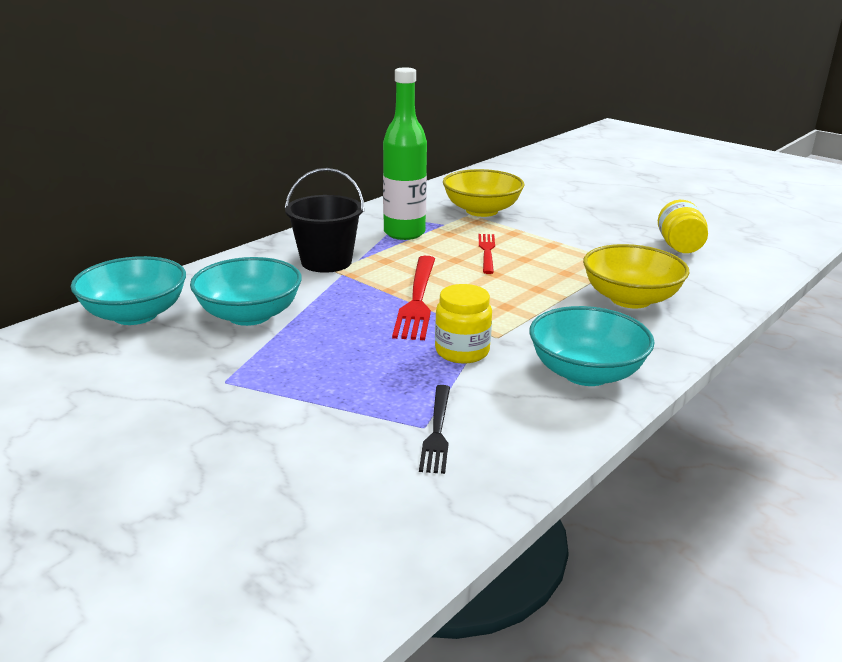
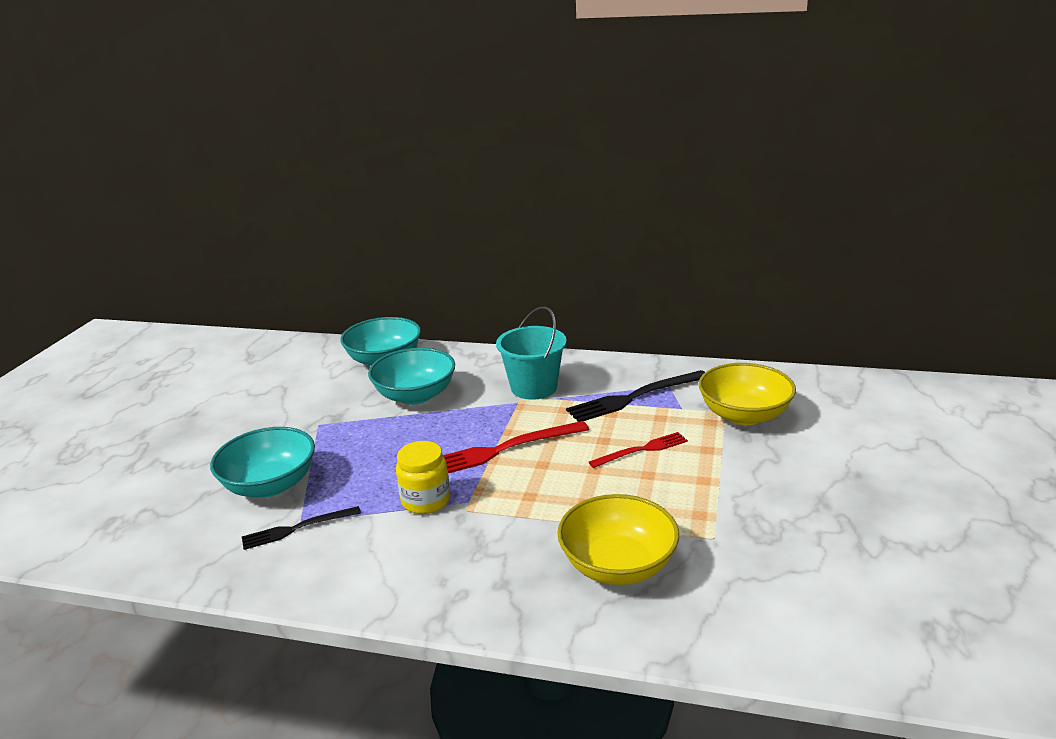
camera: 65 degrees right, 0 degrees up
(326, 262) = (534, 387): black bucket -> turquoise bucket
(404, 233) = (634, 397): green bottle -> black fork
(586, 373) = (432, 576): turquoise bowl -> turquoise bowl (270, 485)
(679, 246) = (816, 568): yellow jar -> none

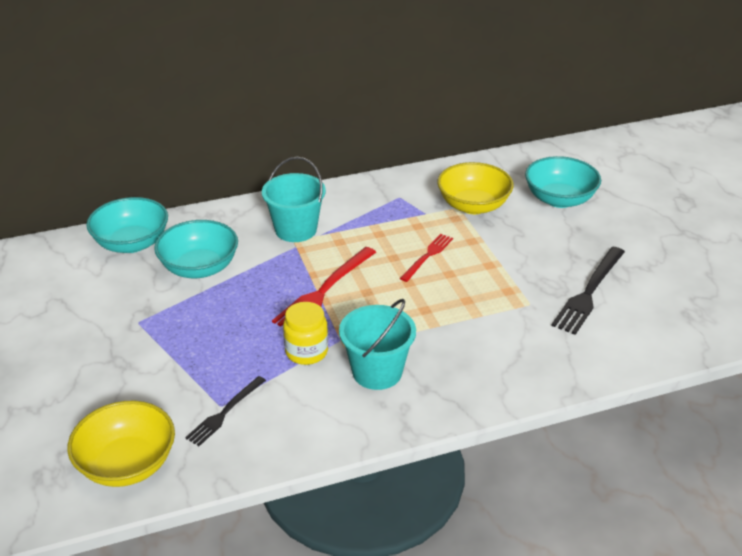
camera: 35 degrees left, 10 degrees up
(270, 485) = (157, 388): turquoise bowl -> turquoise bowl (559, 199)
(471, 546) = (377, 372): none -> turquoise bucket
(618, 565) = (488, 345): yellow bowl -> yellow bowl (127, 464)
(634, 397) = (383, 215): black fork -> black fork (589, 292)

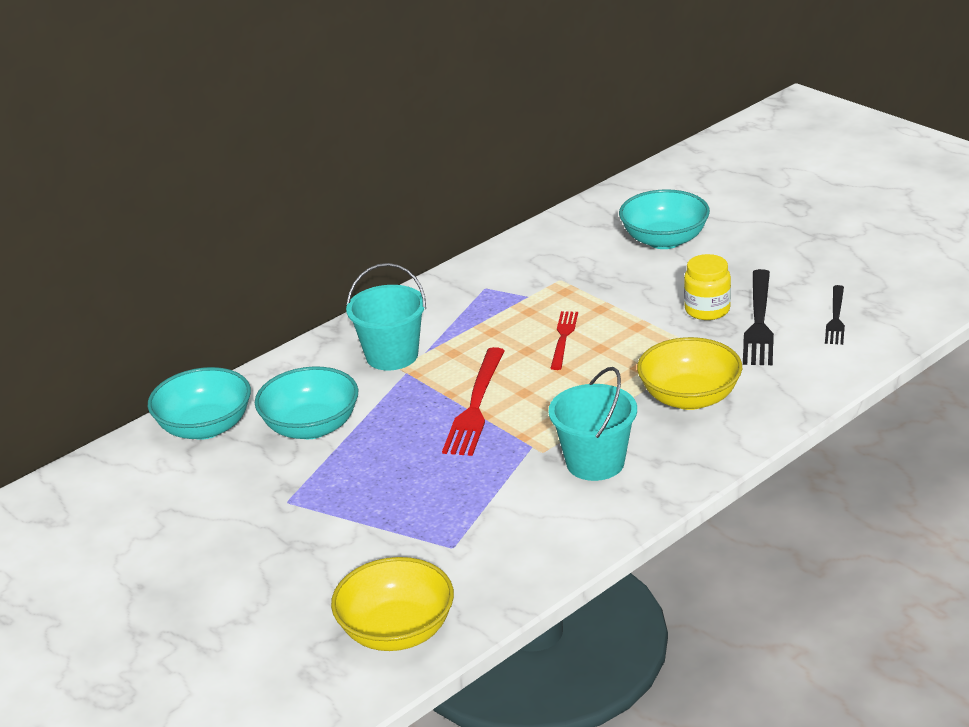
camera: 20 degrees left, 5 degrees down
(225, 412) = (462, 551): black fork -> black fork (835, 318)
(306, 352) = (504, 468): yellow jar -> yellow jar (707, 310)
(473, 206) = (575, 273): yellow bowl -> yellow bowl (689, 398)

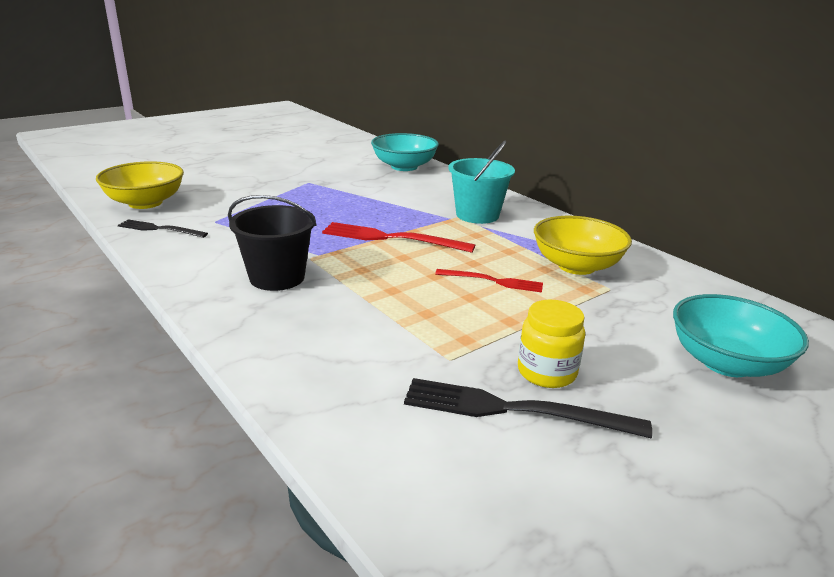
camera: 90 degrees right, 5 degrees down
(311, 427) = (390, 190): turquoise bowl -> none
(595, 463) = (277, 277): turquoise bucket -> black bucket
(689, 398) = (357, 336): yellow bowl -> yellow bowl (576, 266)
(835, 318) = (519, 490): black fork -> black fork (160, 229)

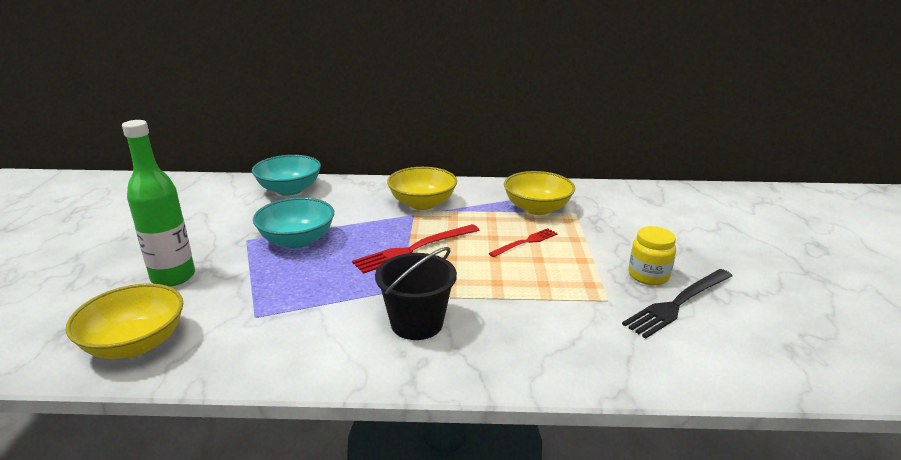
camera: 50 degrees left, 0 degrees up
(160, 229) = (223, 354): black fork -> none
(230, 182) = (173, 277): none -> green bottle
(477, 215) = (422, 203): turquoise bucket -> yellow bowl
(726, 363) = (678, 224): turquoise bowl -> turquoise bowl (297, 240)

